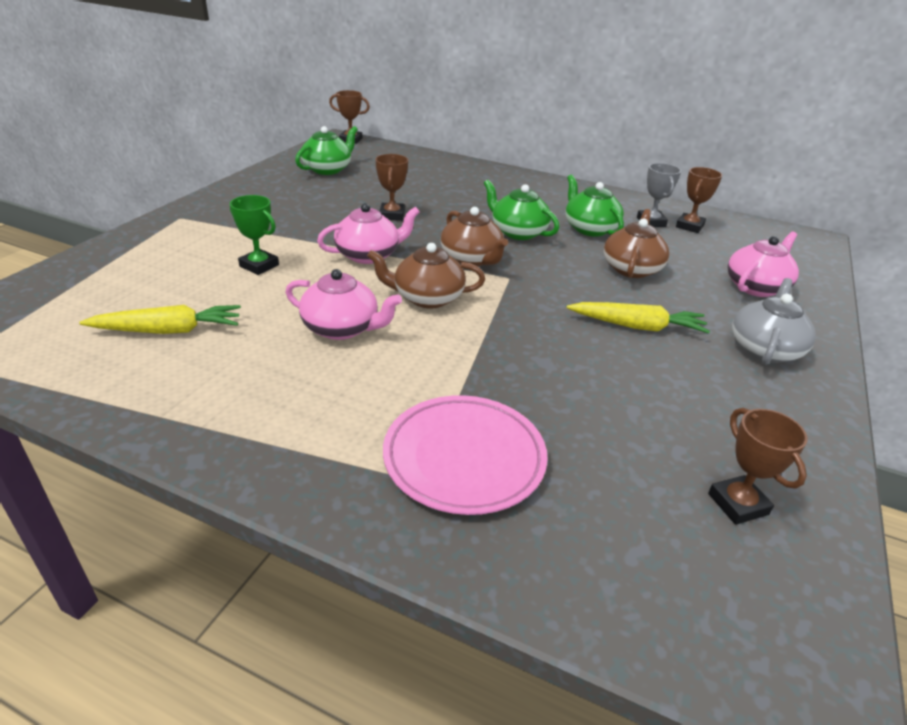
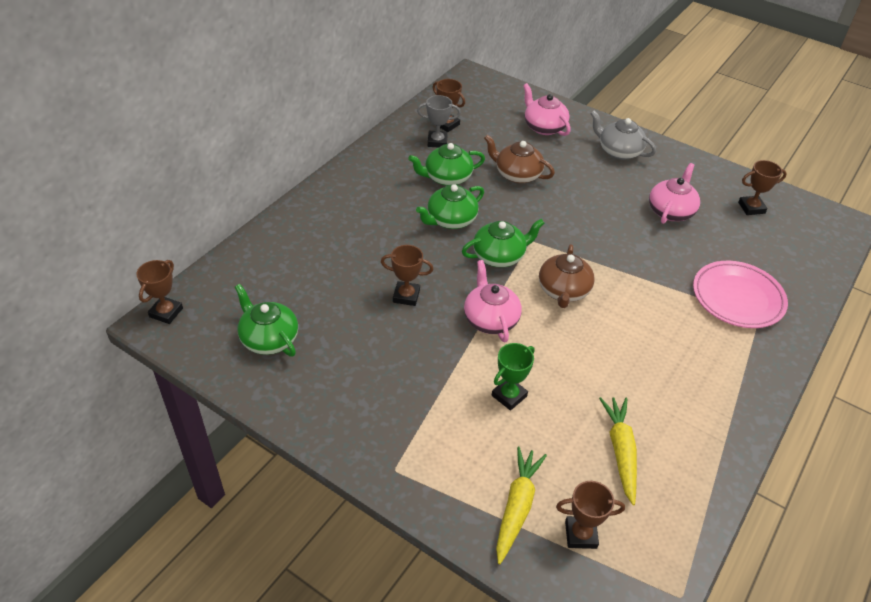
camera: 80 degrees left, 10 degrees up
(68, 303) = (580, 534): none -> brown trophy
(342, 328) = (609, 343): pink teapot -> pink teapot (671, 211)
(472, 259) = (499, 256): brown teapot -> green teapot
(637, 326) = (597, 195): yellow carrot -> yellow carrot (517, 507)

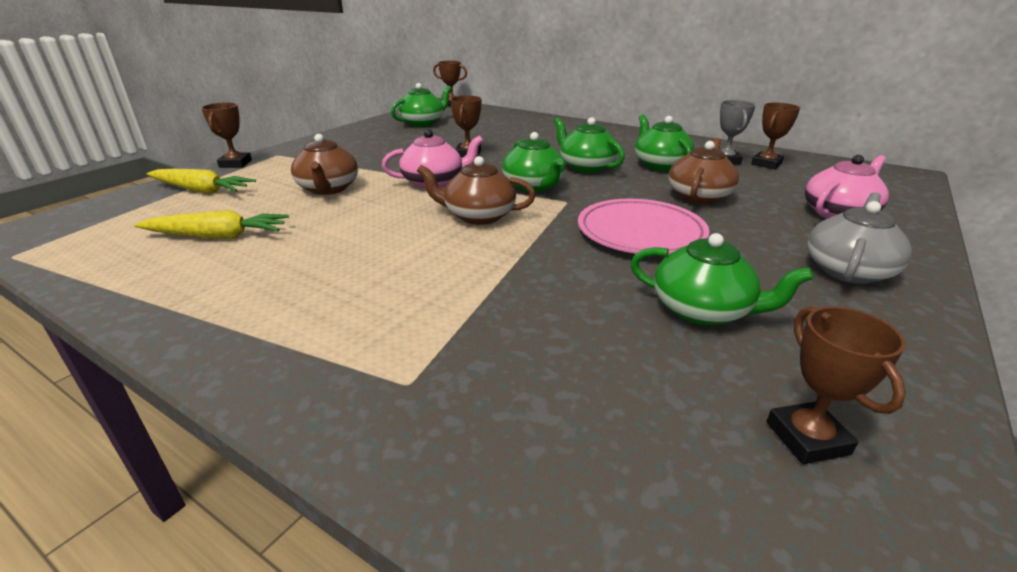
camera: 90 degrees right, 15 degrees down
(509, 396) = (328, 189): green trophy -> brown teapot
(580, 534) = (143, 213): brown trophy -> brown trophy (235, 164)
(671, 211) = (702, 310): pink teapot -> green teapot
(737, 298) = (467, 364): pink plate -> pink plate (640, 233)

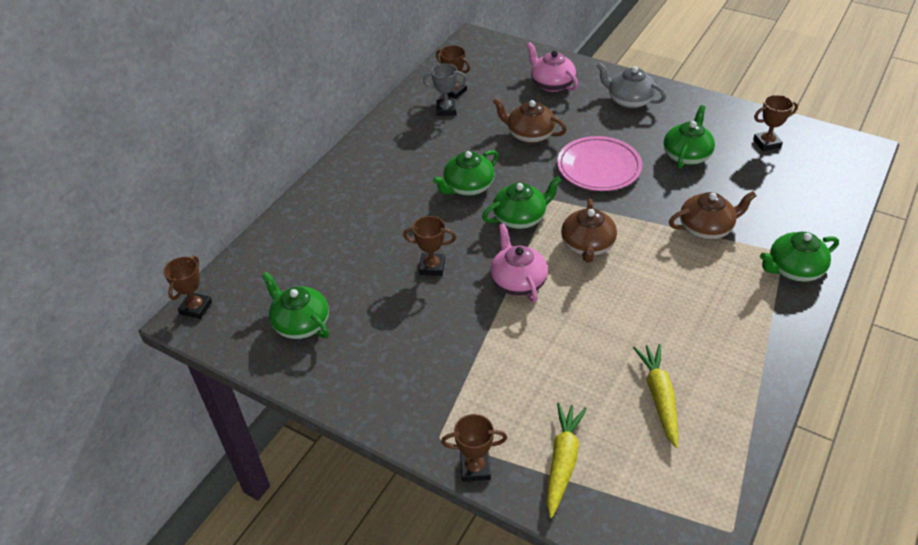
camera: 90 degrees left, 15 degrees up
(328, 189) = (544, 354): brown teapot -> brown teapot (706, 228)
(660, 165) = (460, 145): green teapot -> green teapot (794, 269)

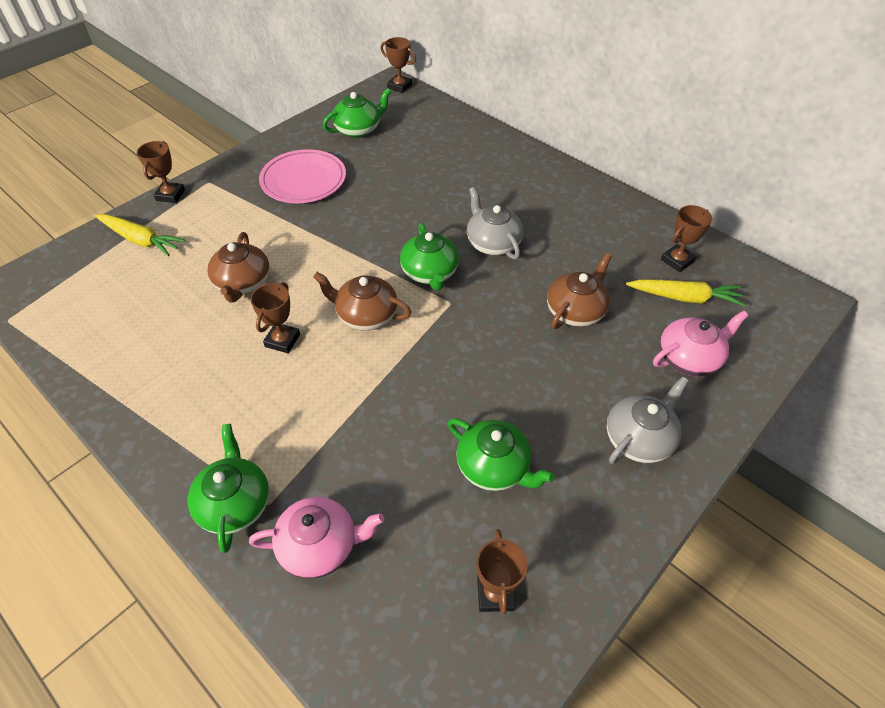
camera: 100 degrees right, 5 degrees up
(432, 267) = (387, 203): brown trophy -> brown trophy (282, 340)
(446, 110) = (638, 248): grey trophy -> none
(468, 187) = (492, 243): green teapot -> grey teapot
(518, 281) = (342, 253): pink teapot -> pink teapot (320, 546)
(599, 167) = (494, 360): pink plate -> pink plate (303, 180)
(659, 397) = (153, 315): yellow carrot -> yellow carrot (684, 297)
(706, 228) = (346, 435): brown teapot -> brown teapot (243, 283)

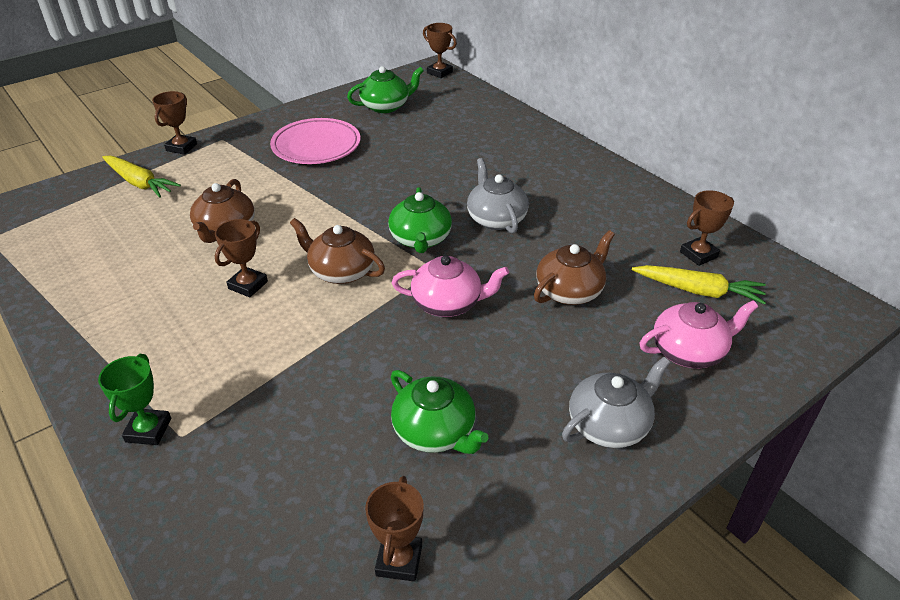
camera: 10 degrees right, 10 degrees down
(235, 503) = (148, 430): green teapot -> green trophy
(320, 546) = (222, 484): pink teapot -> pink teapot (448, 303)

